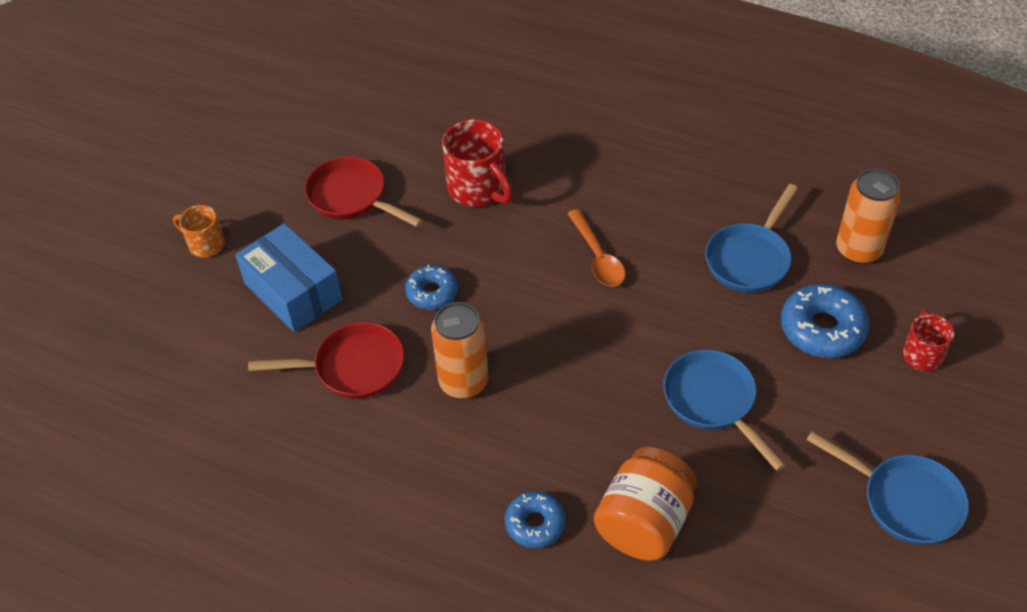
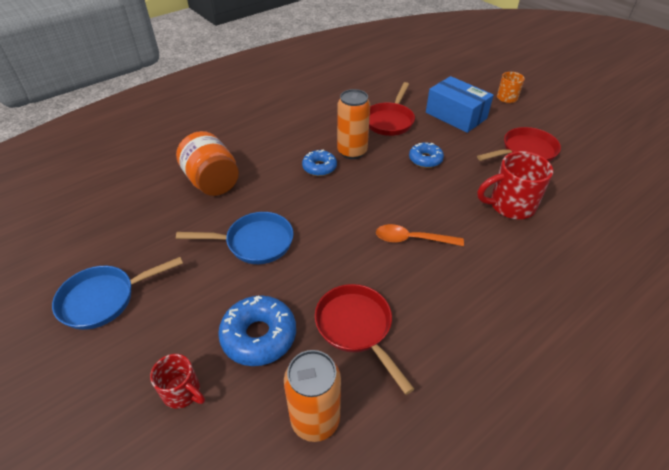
camera: 115 degrees right, 5 degrees down
(293, 291) = (456, 115): blue box -> blue box turned 60 degrees clockwise
(535, 524) = (249, 147): blue donut -> blue donut (319, 167)
(750, 259) = (356, 328): blue pan -> red pan

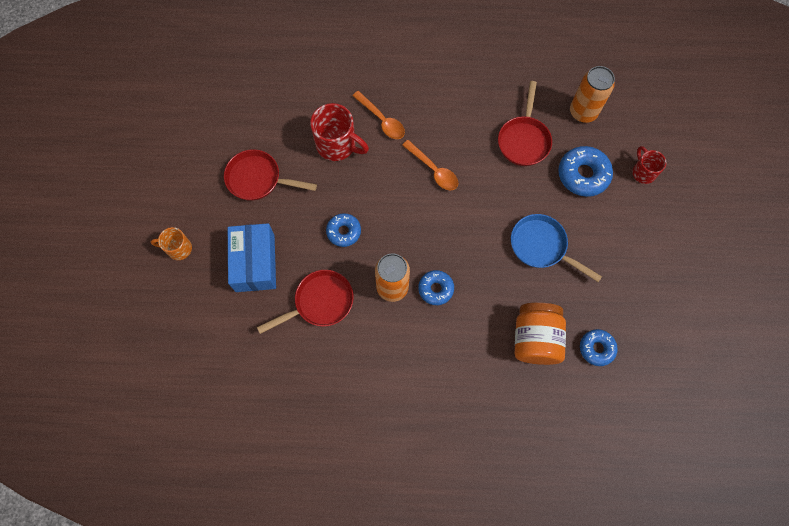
camera: 140 degrees left, 25 degrees up
(104, 299) = (667, 271): blue pan -> none
(153, 203) = (596, 348): none -> blue donut
(506, 248) = (382, 120): none -> orange spoon

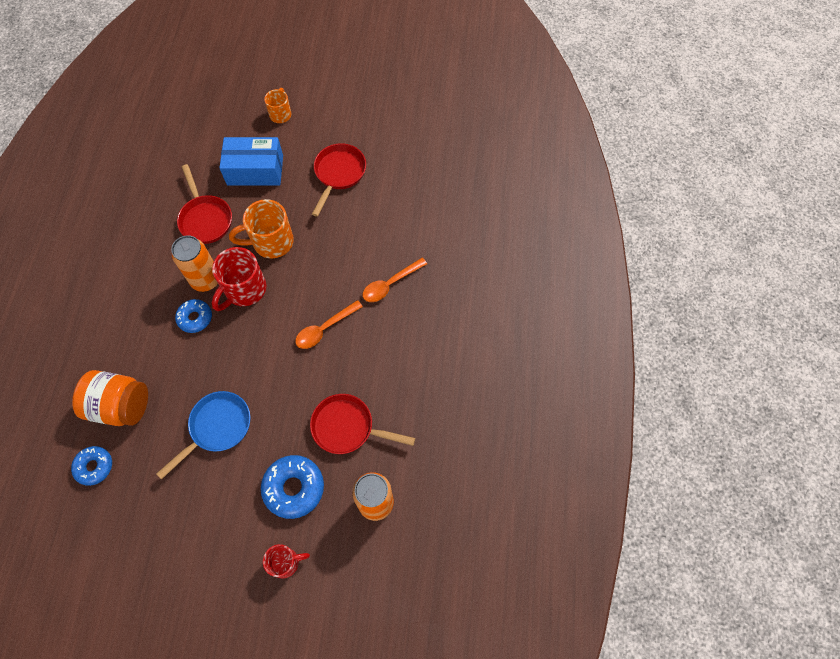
camera: 95 degrees right, 5 degrees down
(337, 145) = (366, 242): red mug -> red mug (244, 290)
(344, 232) = (271, 242): blue donut -> orange mug

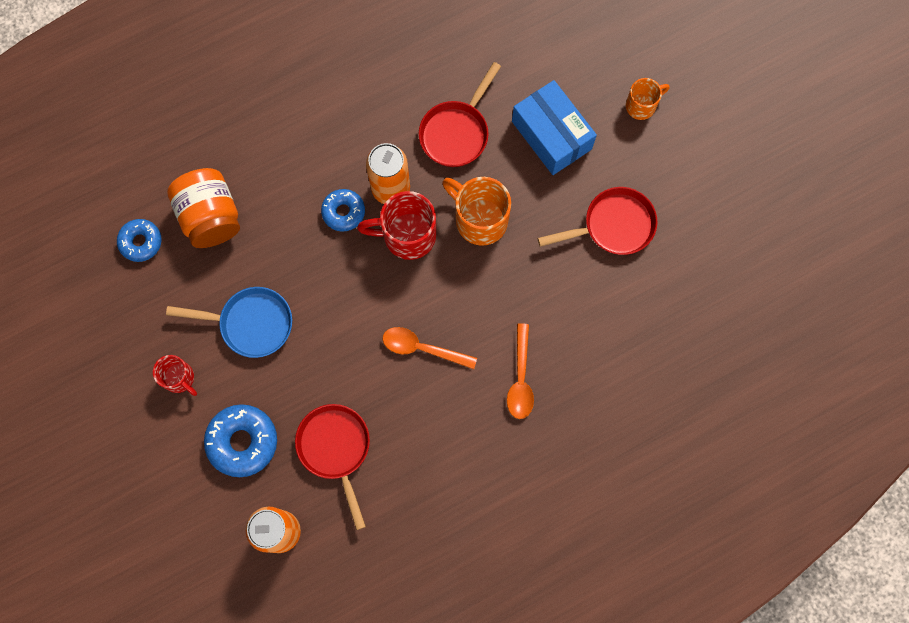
camera: 55 degrees right, 10 degrees up
(285, 562) = (171, 486): red mug -> red mug (179, 378)
(390, 284) = (520, 378): orange spoon -> orange spoon turned 105 degrees counterclockwise

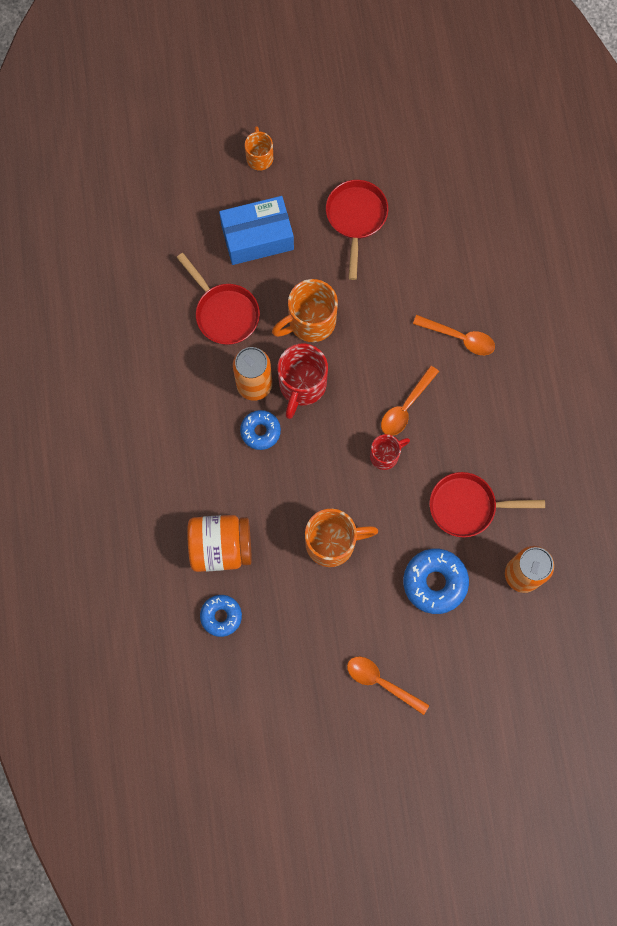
camera: 70 degrees left, 0 degrees up
(121, 422) = (381, 682): none -> orange spoon
(179, 378) = (360, 619): red mug -> red mug (385, 455)
(251, 323) = (332, 542): blue pan -> orange mug

